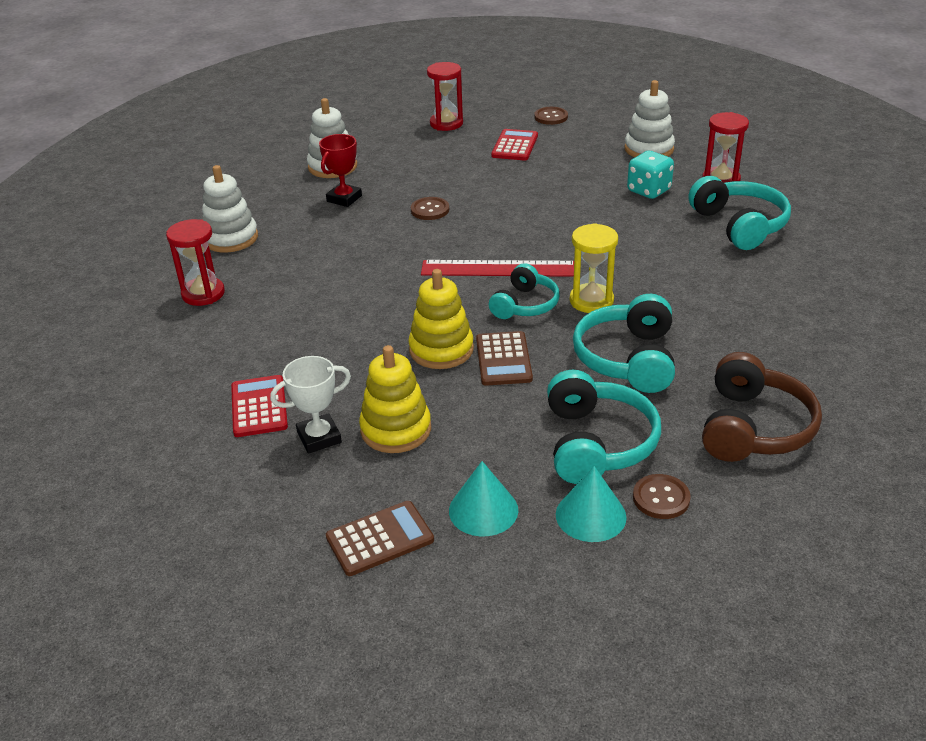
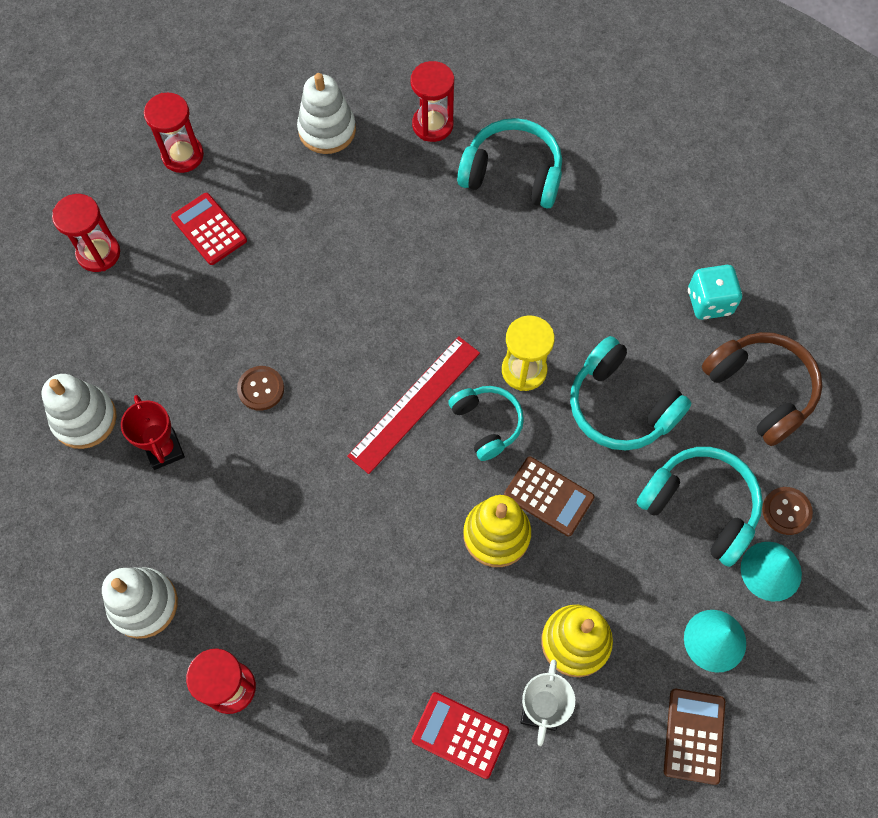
camera: 55 degrees left, 30 degrees up
(551, 117) = (183, 155): brown button -> red hourglass
(648, 191) = (397, 191): turquoise dice -> turquoise dice (709, 302)

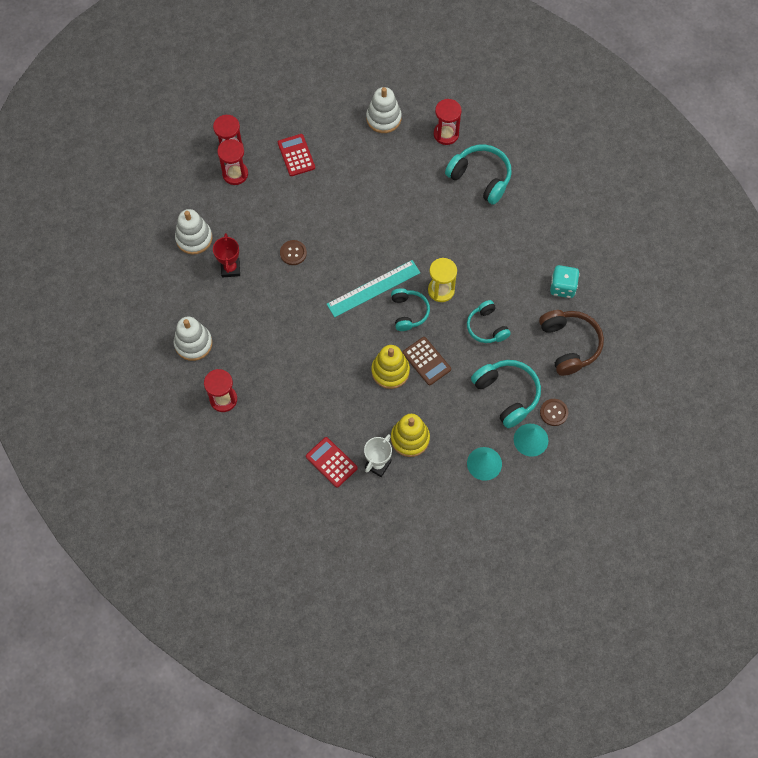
camera: 20 degrees right, 0 degrees up
(183, 155) = (296, 108): red hourglass -> red hourglass (235, 174)
(415, 404) = (373, 288): red ruler -> turquoise ruler
(620, 406) = (486, 327): turquoise headphones -> turquoise headphones, size x0.66
(694, 736) = (452, 505): brown calculator -> none

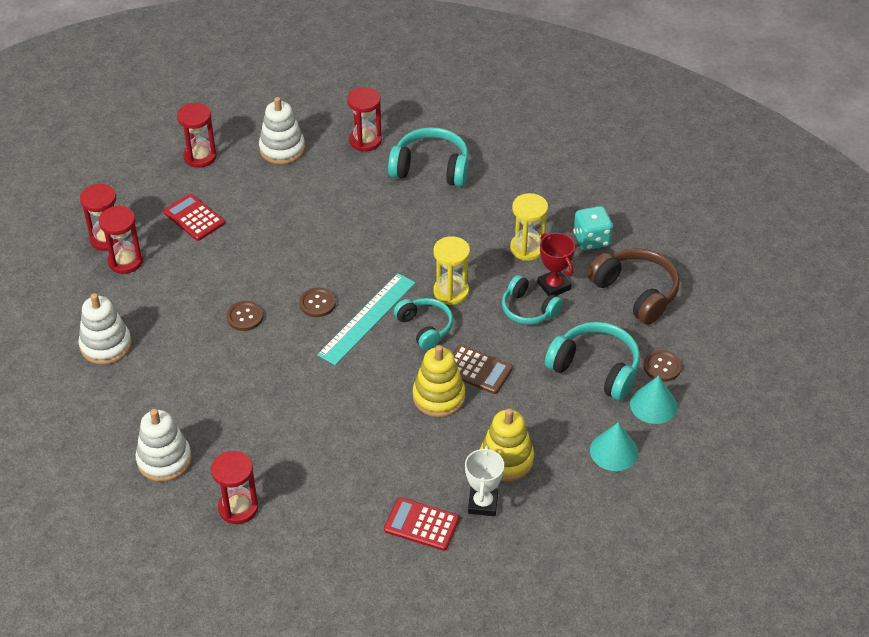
camera: 25 degrees left, 20 degrees down
(230, 268) = (171, 361): red trophy -> red trophy (554, 286)
(323, 102) = (200, 156): none -> red hourglass
(346, 262) = (317, 303): none -> brown button
(513, 276) = (527, 248): none -> yellow hourglass

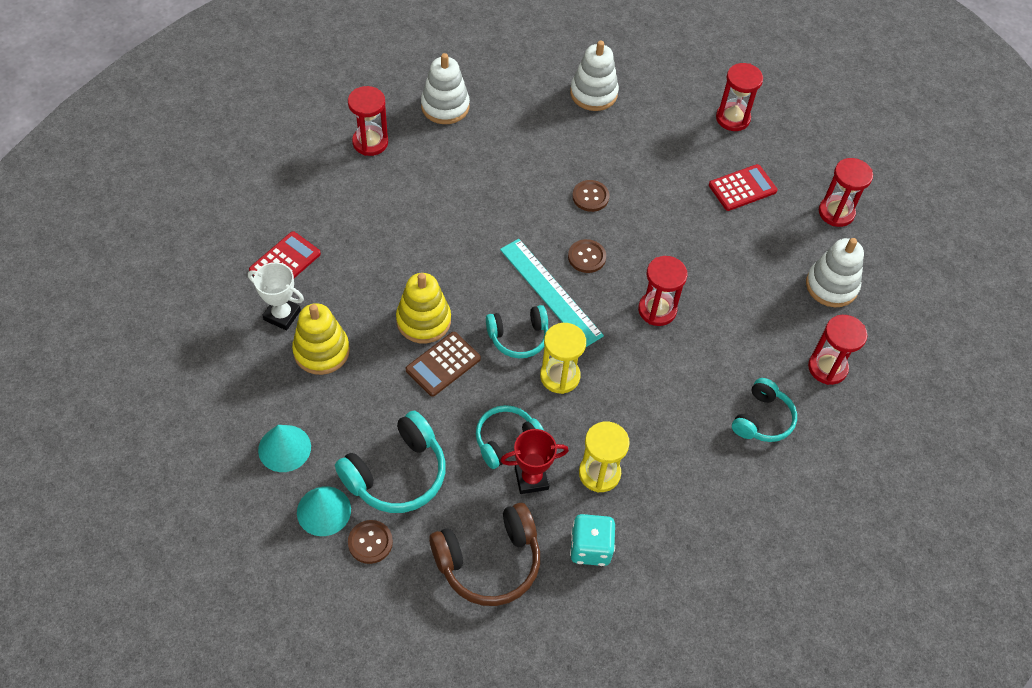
camera: 105 degrees right, 10 degrees up
(125, 261) = (697, 126): red hourglass -> red hourglass (657, 310)
(431, 168) = (762, 419): turquoise headphones -> turquoise headphones, size x0.66

